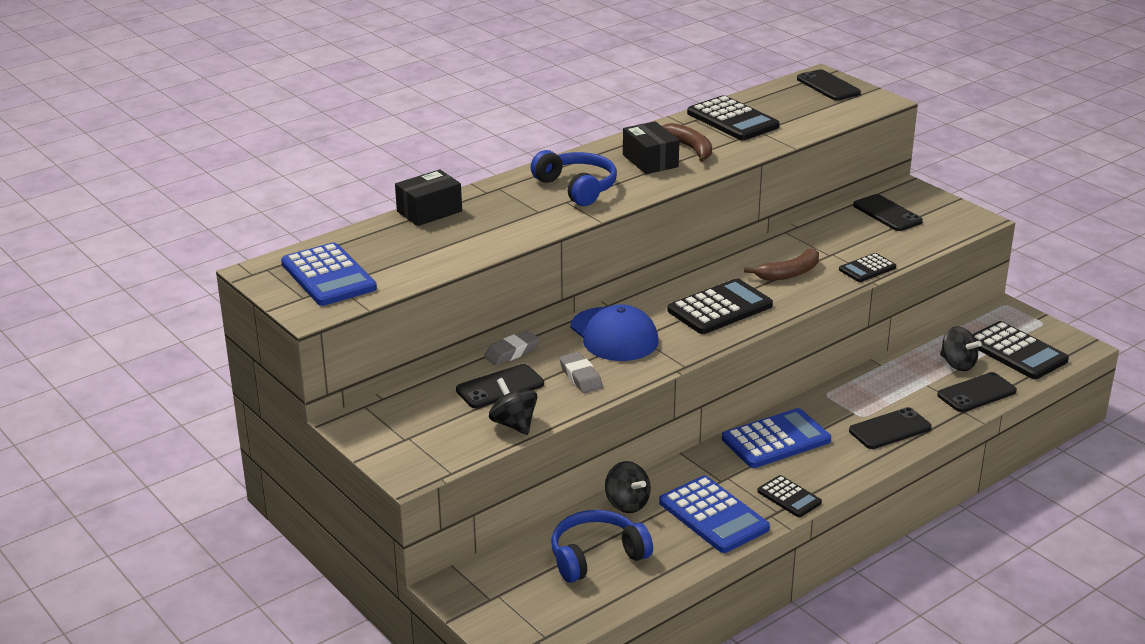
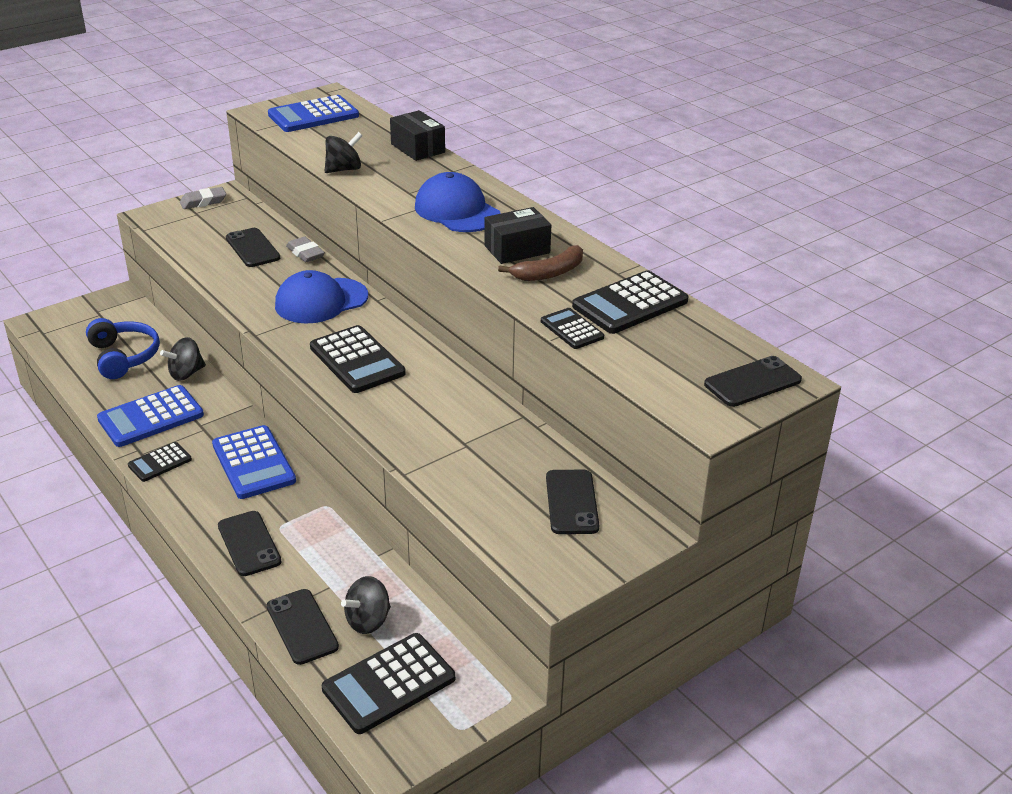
camera: 90 degrees right, 5 degrees up
(514, 424) = (196, 253): black spinning top -> black spinning top (344, 169)
(577, 187) = (457, 211): blue headphones -> blue cap
(581, 377) = (255, 283): grey eraser -> grey eraser (203, 202)
(789, 273) = (423, 410): brown banana -> none
(867, 268) = (427, 467): black calculator -> black calculator (572, 329)
(887, 213) = (571, 502): black phone -> black phone turned 60 degrees counterclockwise

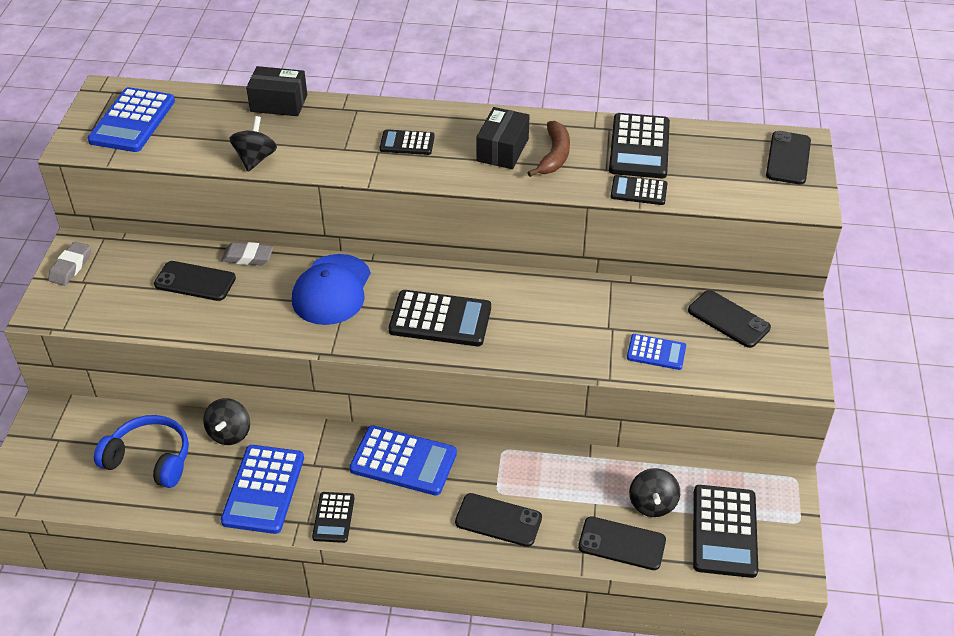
camera: 45 degrees left, 10 degrees up
(457, 211) = (407, 143): blue cap -> black calculator
(470, 483) = (656, 352): none -> blue calculator

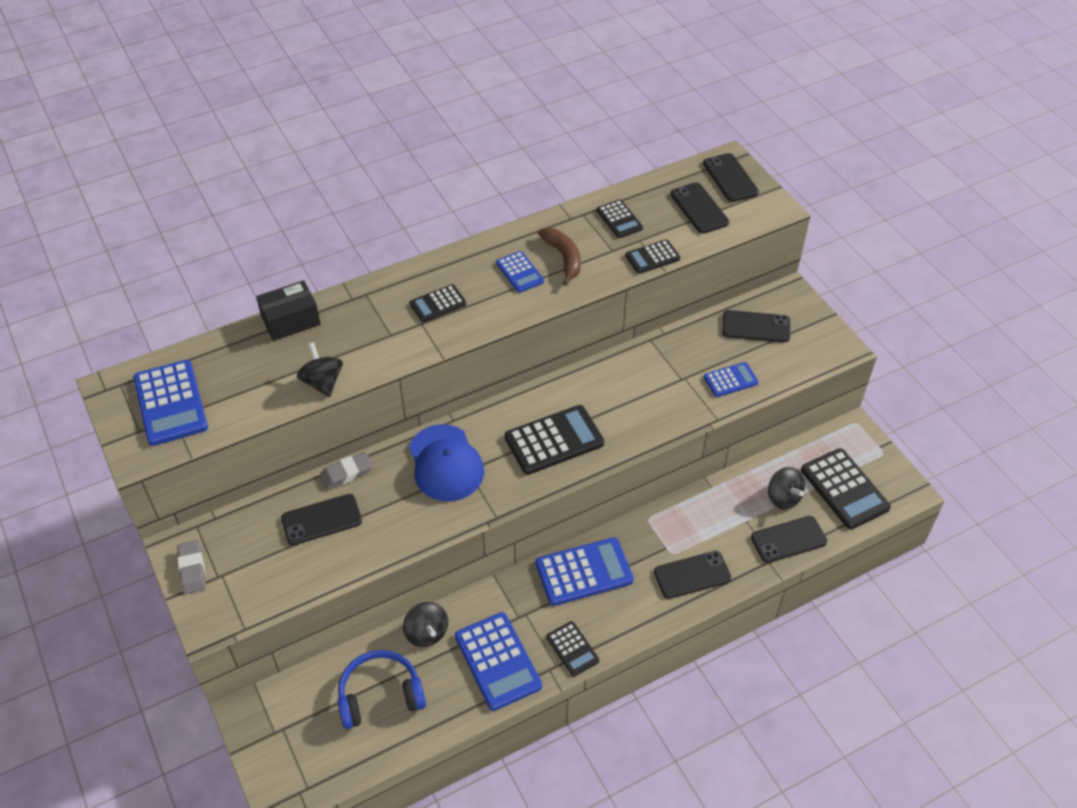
camera: 35 degrees left, 5 degrees up
(502, 150) = (519, 272): black box -> blue calculator
(639, 147) = (619, 219): black calculator -> black calculator, size x0.57
(728, 170) = (699, 208): none -> black phone

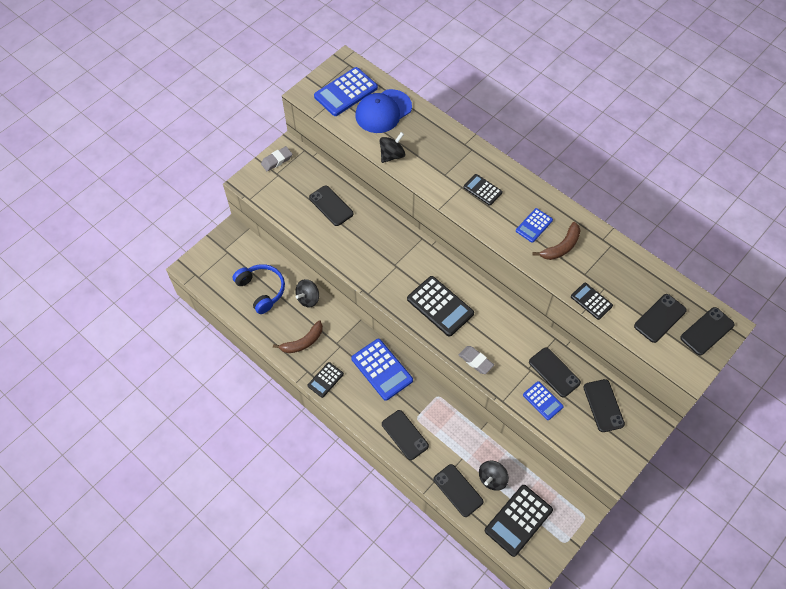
camera: 70 degrees right, 10 degrees up
(291, 320) = (432, 121): black box -> none
(346, 473) = (368, 205): grey eraser -> grey eraser (475, 361)
(445, 463) = (396, 253): blue cap -> blue cap (383, 111)
(497, 661) = (303, 342): blue calculator -> brown banana
(619, 219) = (618, 269): black calculator -> none
(696, 356) = (554, 372): none -> black phone

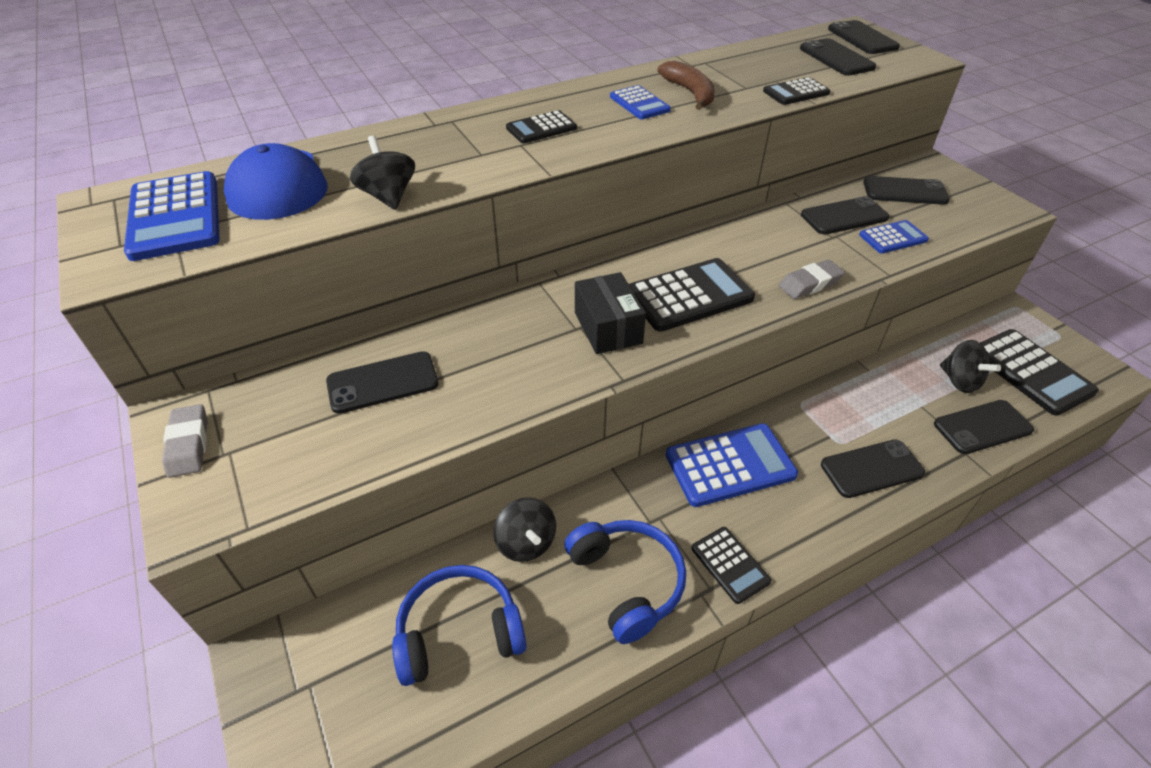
camera: 70 degrees left, 15 degrees down
(303, 342) = (627, 582): brown banana -> blue headphones
(400, 277) = (608, 327): none -> black box

